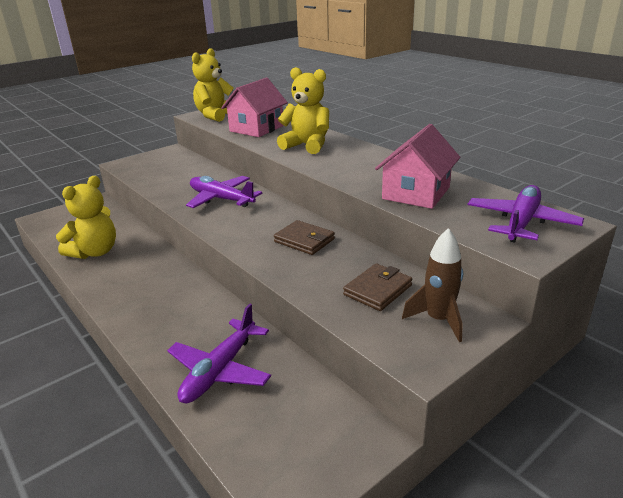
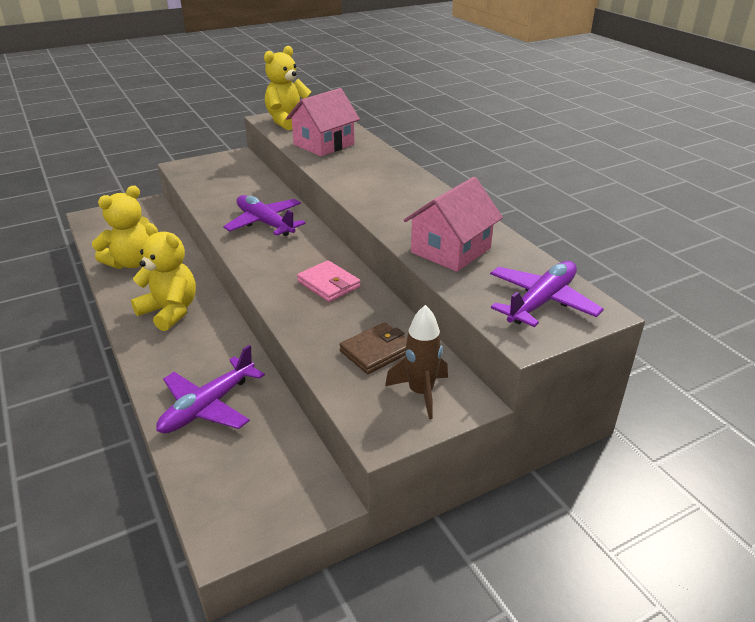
camera: 10 degrees right, 5 degrees up
(304, 240) = (328, 284): brown wallet -> pink wallet
(307, 145) = (367, 174): yellow teddy bear -> yellow teddy bear (170, 311)

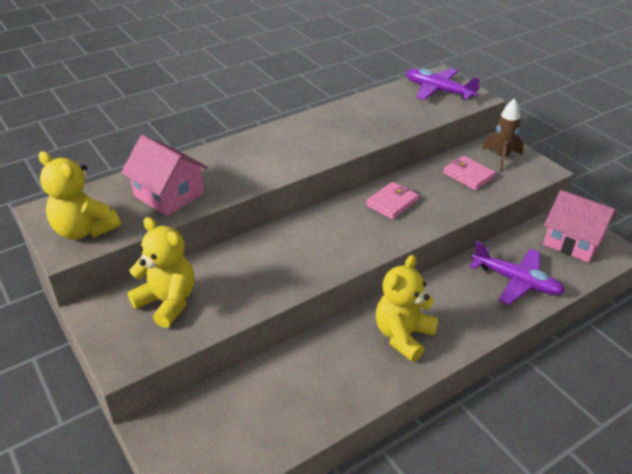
camera: 95 degrees left, 5 degrees up
(132, 262) = (315, 398): yellow teddy bear -> yellow teddy bear (167, 302)
(265, 223) = (289, 254): purple plane -> none
(376, 351) = (468, 175): brown wallet -> pink wallet
(451, 250) = (384, 119): pink house -> pink house (573, 241)

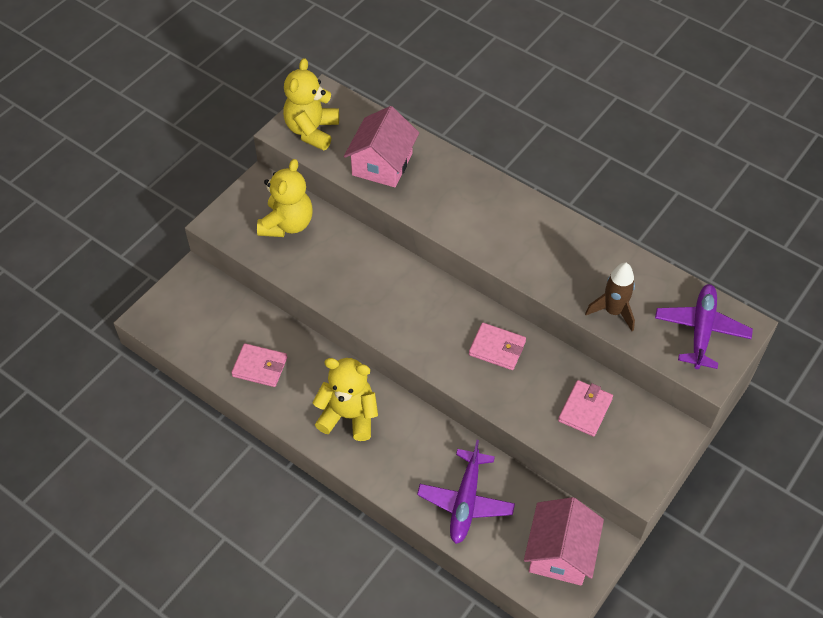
camera: 70 degrees right, 15 degrees up
(315, 393) = (260, 367): none -> pink wallet
(501, 157) = (641, 438): brown rocket -> brown rocket (613, 311)

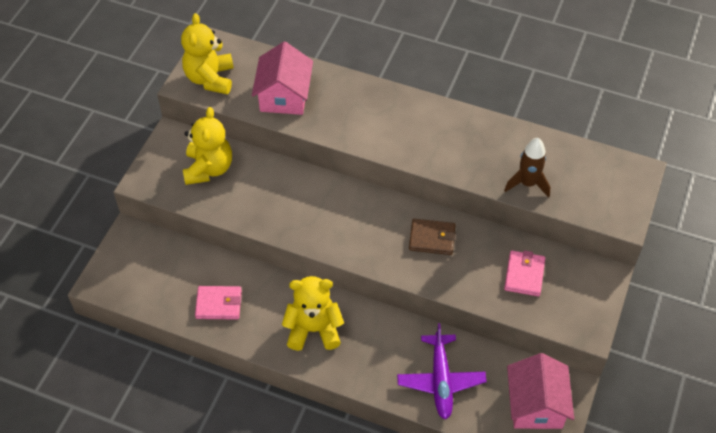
camera: 15 degrees left, 0 degrees up
(497, 348) = (432, 238): pink wallet -> brown wallet
(701, 330) = (606, 183): purple plane -> none

